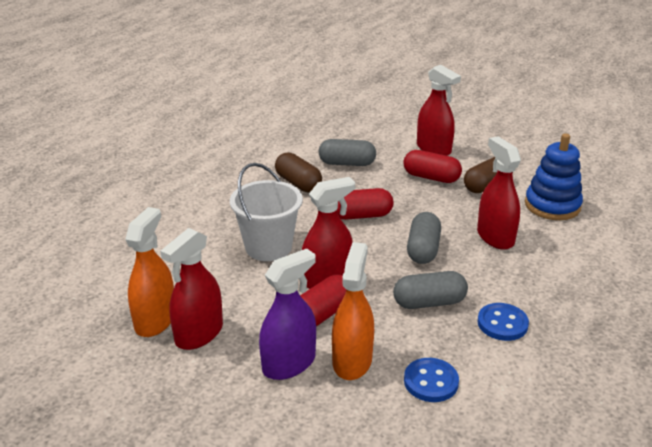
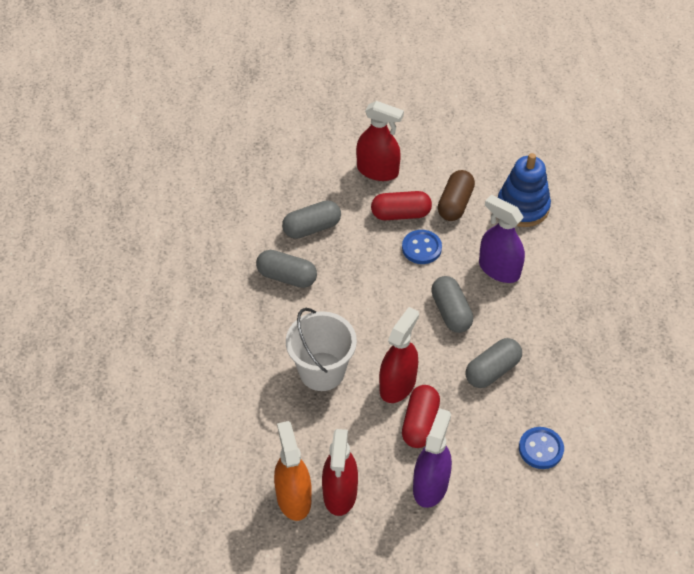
camera: 30 degrees left, 20 degrees up
(298, 183) = (287, 277): brown capsule -> grey capsule
(352, 361) = (474, 459): orange spray bottle -> none
(361, 215) = (373, 294): red capsule -> none
(495, 237) = (499, 269): red spray bottle -> purple spray bottle
(502, 323) = (557, 366): blue button -> blue button (421, 248)

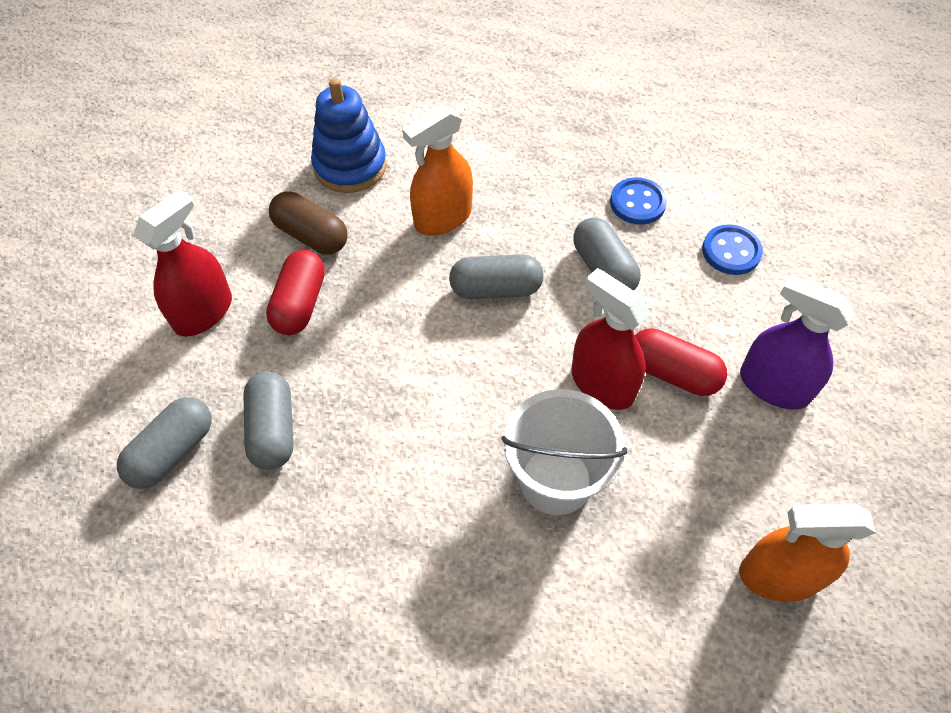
camera: 75 degrees left, 5 degrees up
(287, 277) = (357, 490): grey capsule -> grey capsule (172, 452)
(340, 493) = (776, 506): red spray bottle -> none
(421, 248) = (373, 294): blue button -> blue button (637, 203)
(499, 269) = (443, 218): purple spray bottle -> orange spray bottle

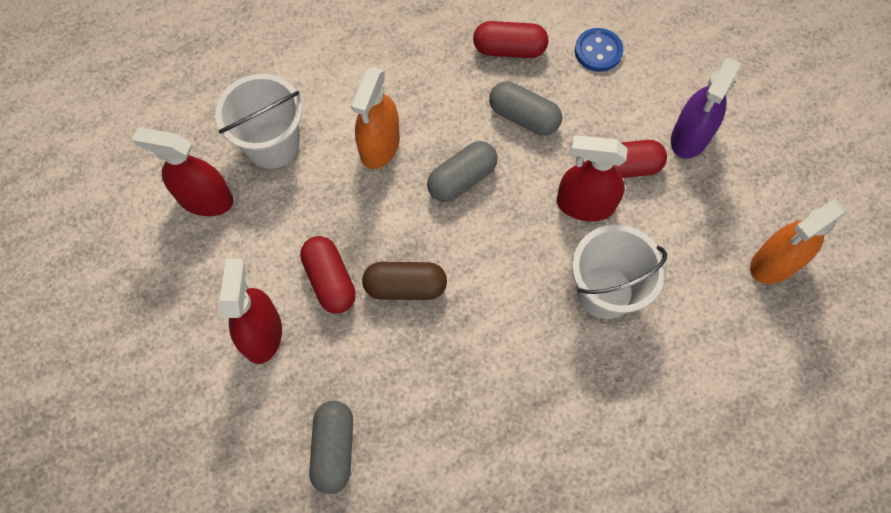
camera: 35 degrees left, 10 degrees up
(257, 178) = (205, 199): none -> red spray bottle
(273, 429) = (392, 385): grey capsule -> none
(311, 235) = (291, 221): brown capsule -> brown capsule (405, 287)
(350, 166) = (272, 145): blue stacking toy -> white bucket
(637, 203) = (509, 49): blue button -> red capsule
(773, 386) = (690, 137): purple spray bottle -> purple spray bottle turned 60 degrees counterclockwise

